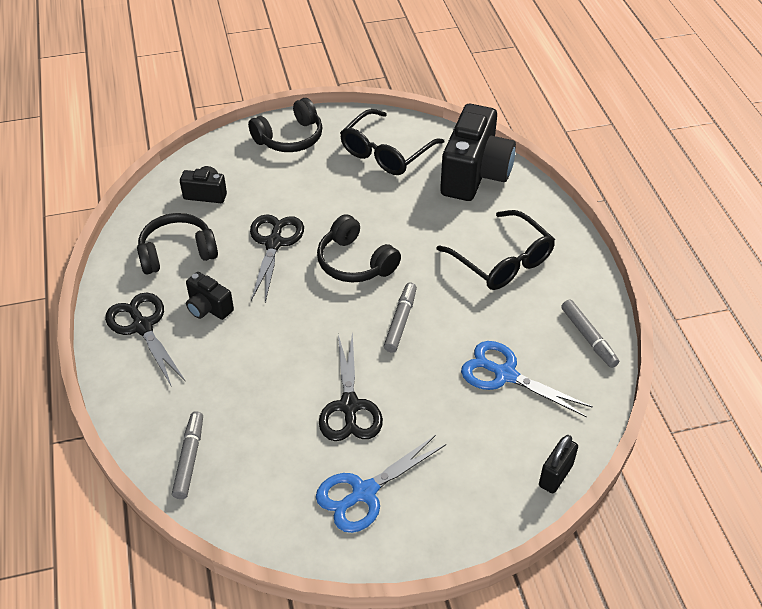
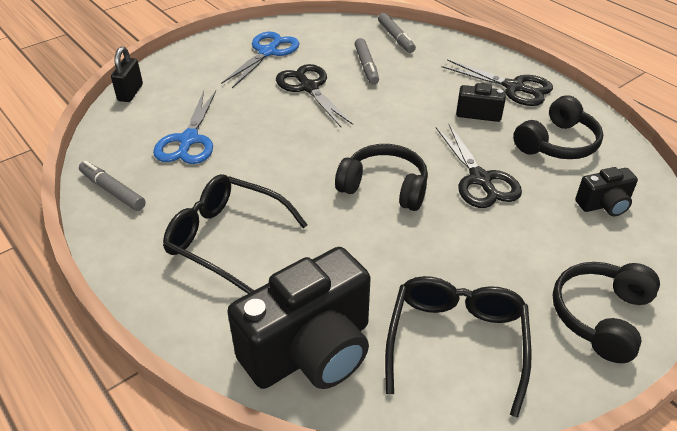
camera: 155 degrees right, 5 degrees down
(400, 321) = (304, 151): grey marker -> grey marker (366, 66)
(475, 175) = (310, 351): black camera -> black camera turned 120 degrees counterclockwise
(505, 375) = (189, 140): blue scissors -> blue scissors turned 90 degrees clockwise

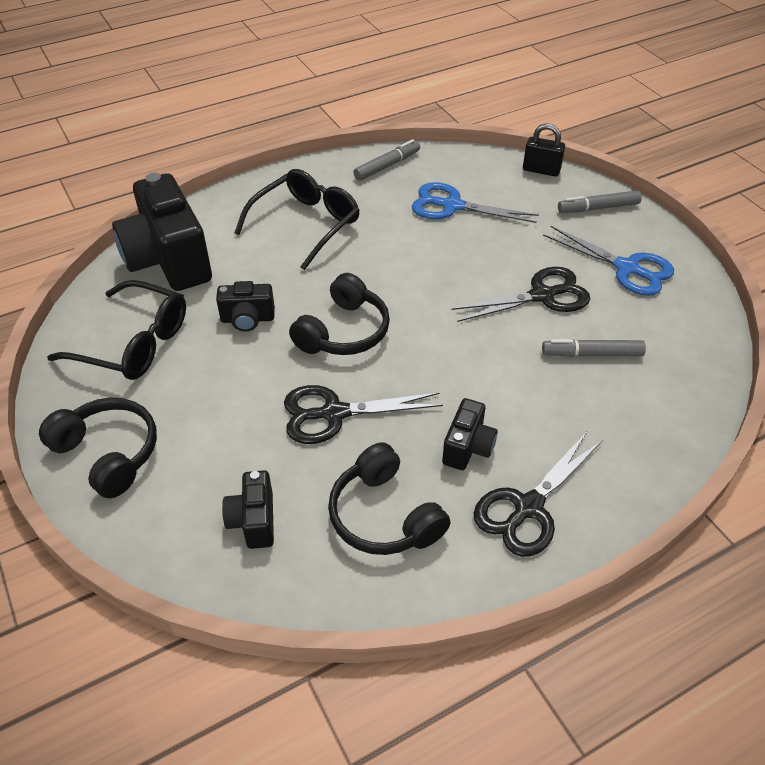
camera: 100 degrees right, 5 degrees up
(389, 255) = (247, 319): none -> black camera
(396, 38) = (674, 398): grey marker -> grey marker (598, 208)

